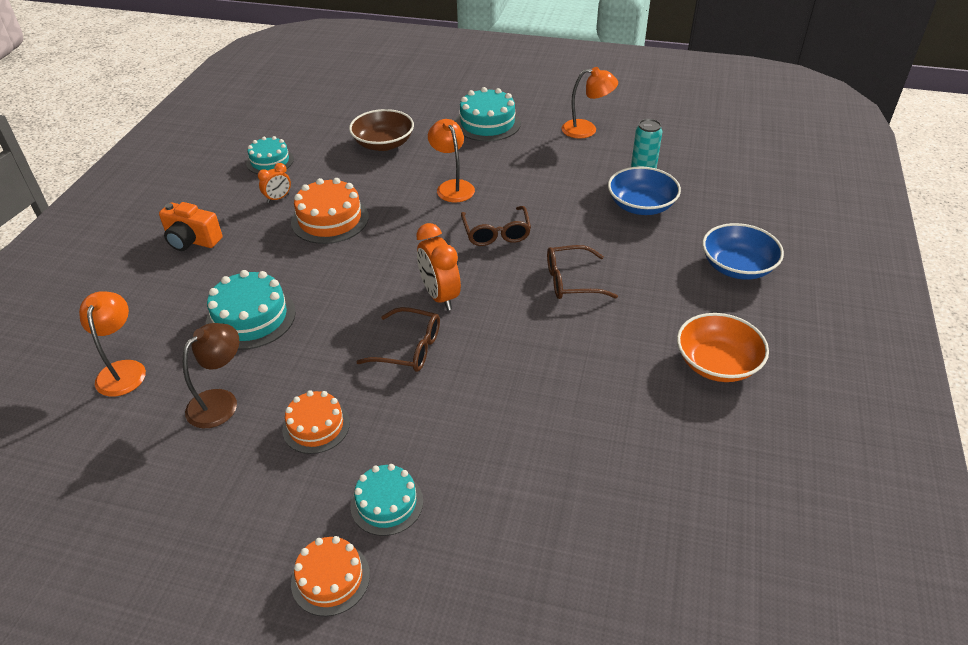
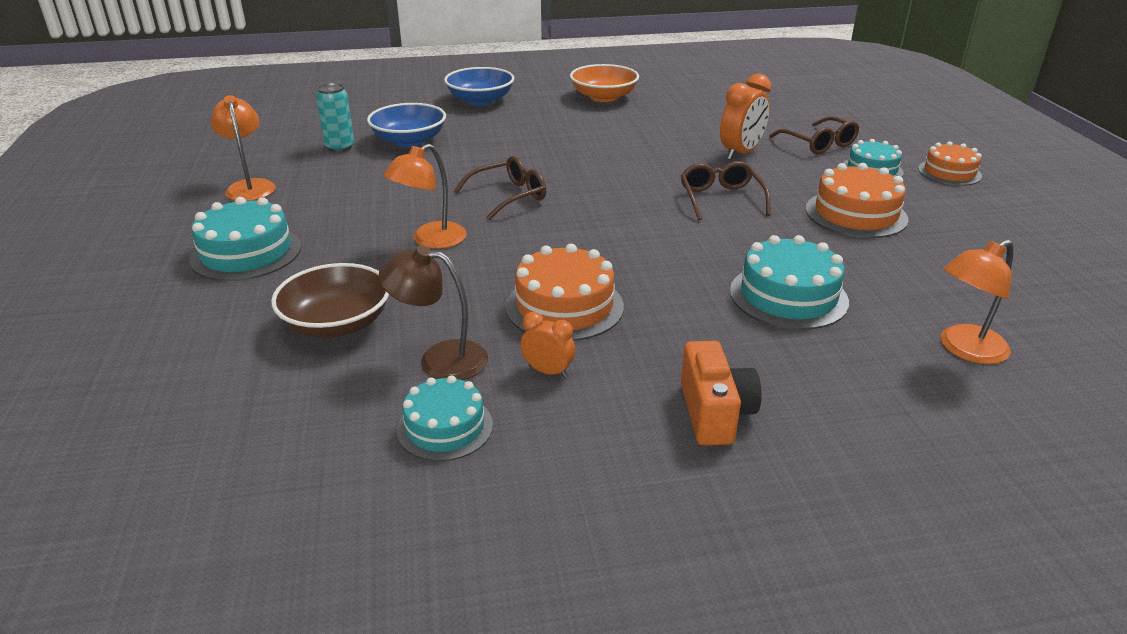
camera: 115 degrees left, 10 degrees down
(220, 401) = (903, 268): brown lamp -> brown lamp (440, 359)
(316, 426) = (856, 214): orange cake -> orange cake, size x1.51
(440, 296) = (636, 202): orange clock -> orange clock (741, 153)
(571, 281) = (556, 151): brown glasses -> brown glasses (818, 144)

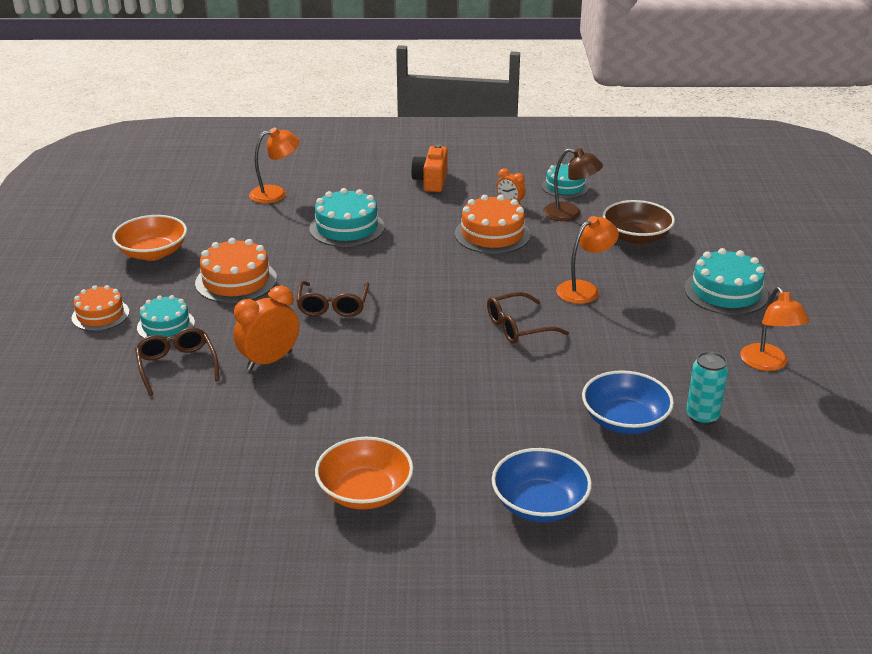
camera: 170 degrees left, 0 degrees up
(1000, 236) = (153, 253): none -> orange bowl

